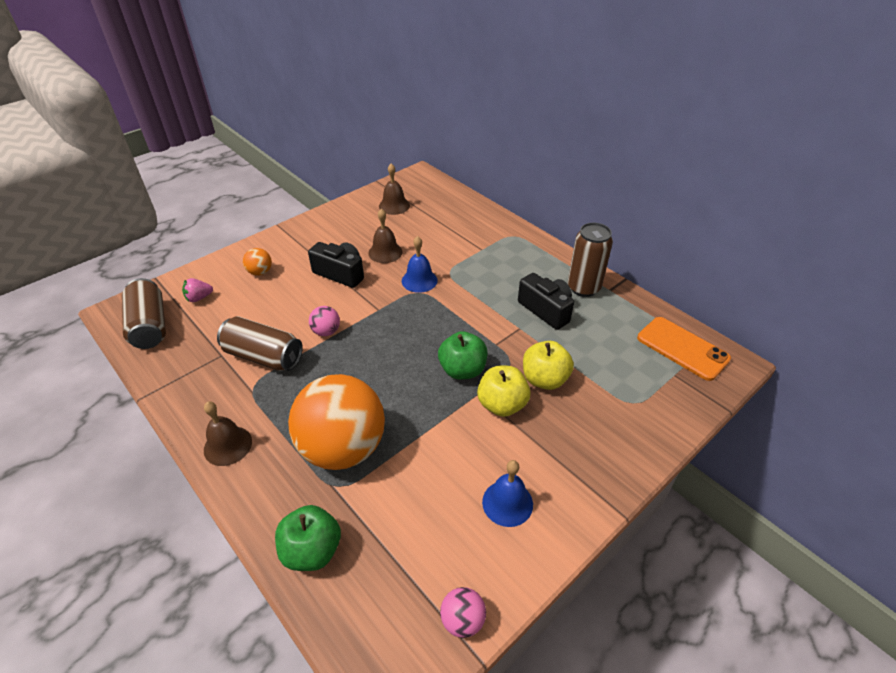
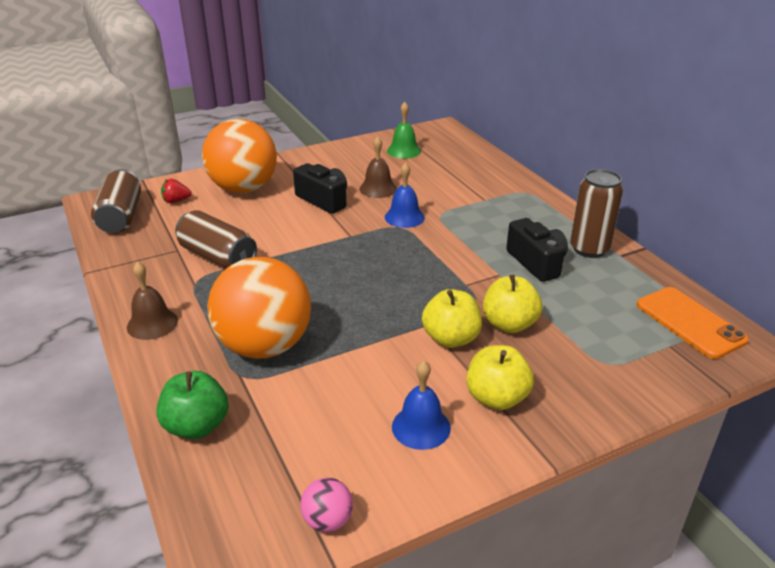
camera: 15 degrees right, 10 degrees down
(199, 298) = (176, 201): pink strawberry -> red strawberry
(260, 272) = (243, 188): orange ball -> orange ball, size x2.49
(326, 331) = (289, 246): pink ball -> none
(394, 205) = (404, 151): brown bell -> green bell
(462, 370) = (419, 301): green apple -> none
(558, 458) = (496, 398): none -> yellow apple

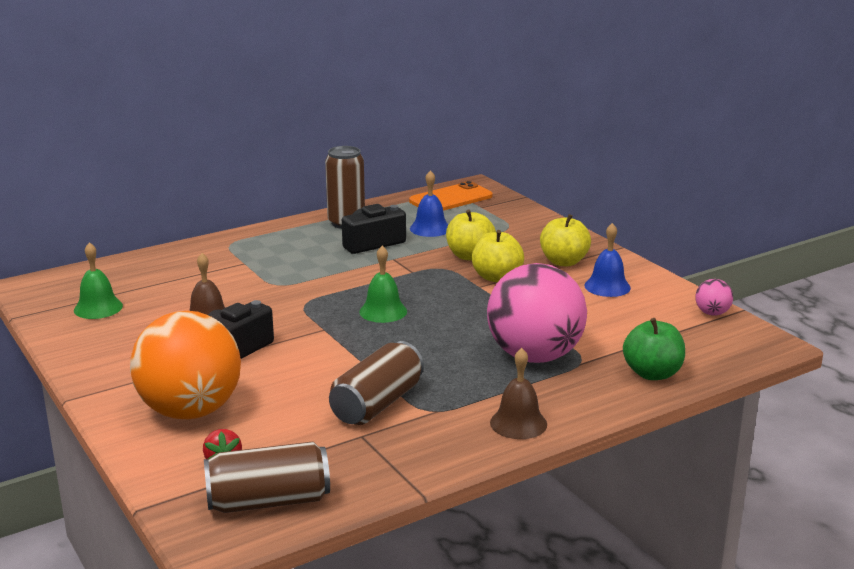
camera: 95 degrees left, 10 degrees down
(264, 346) = (534, 356): orange ball -> pink ball
(378, 264) = (383, 311): none -> green bell
(404, 217) = (282, 302): blue bell -> blue bell (430, 228)

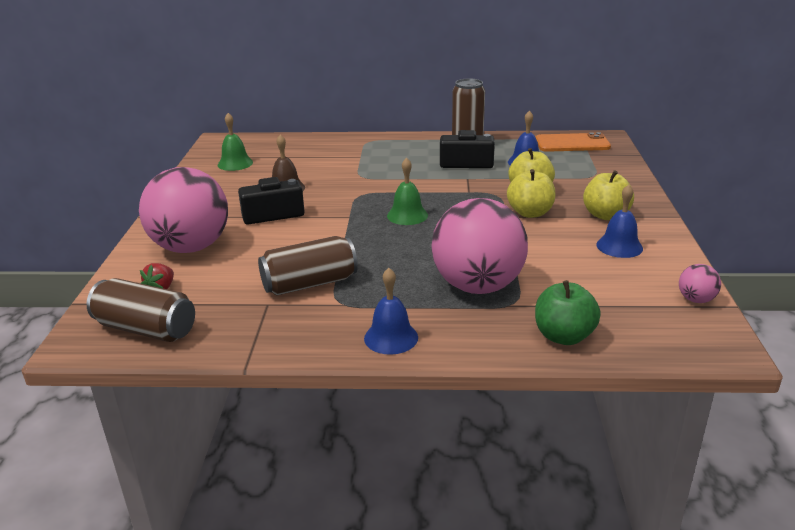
camera: 35 degrees right, 5 degrees up
(190, 411) = (191, 247): orange ball -> pink ball
(518, 423) = (391, 337): brown bell -> blue bell

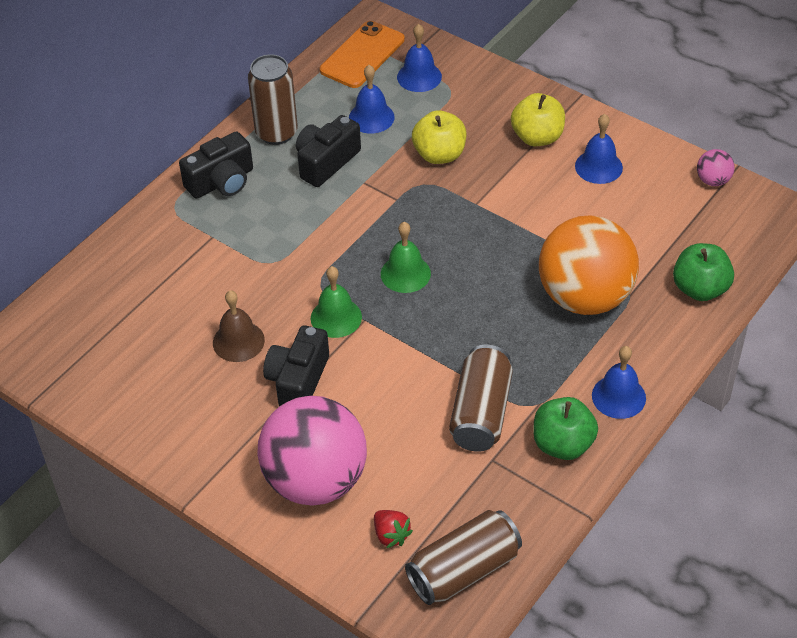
camera: 55 degrees left, 20 degrees up
(235, 163) = (110, 359): green bell -> green bell (336, 317)
(312, 329) = (562, 444): none -> green apple
(406, 145) = (221, 182): none -> black camera
(477, 286) = (585, 297): pink ball -> orange ball
(530, 213) = (485, 183): yellow apple -> none
(586, 163) = (419, 76): none -> blue bell

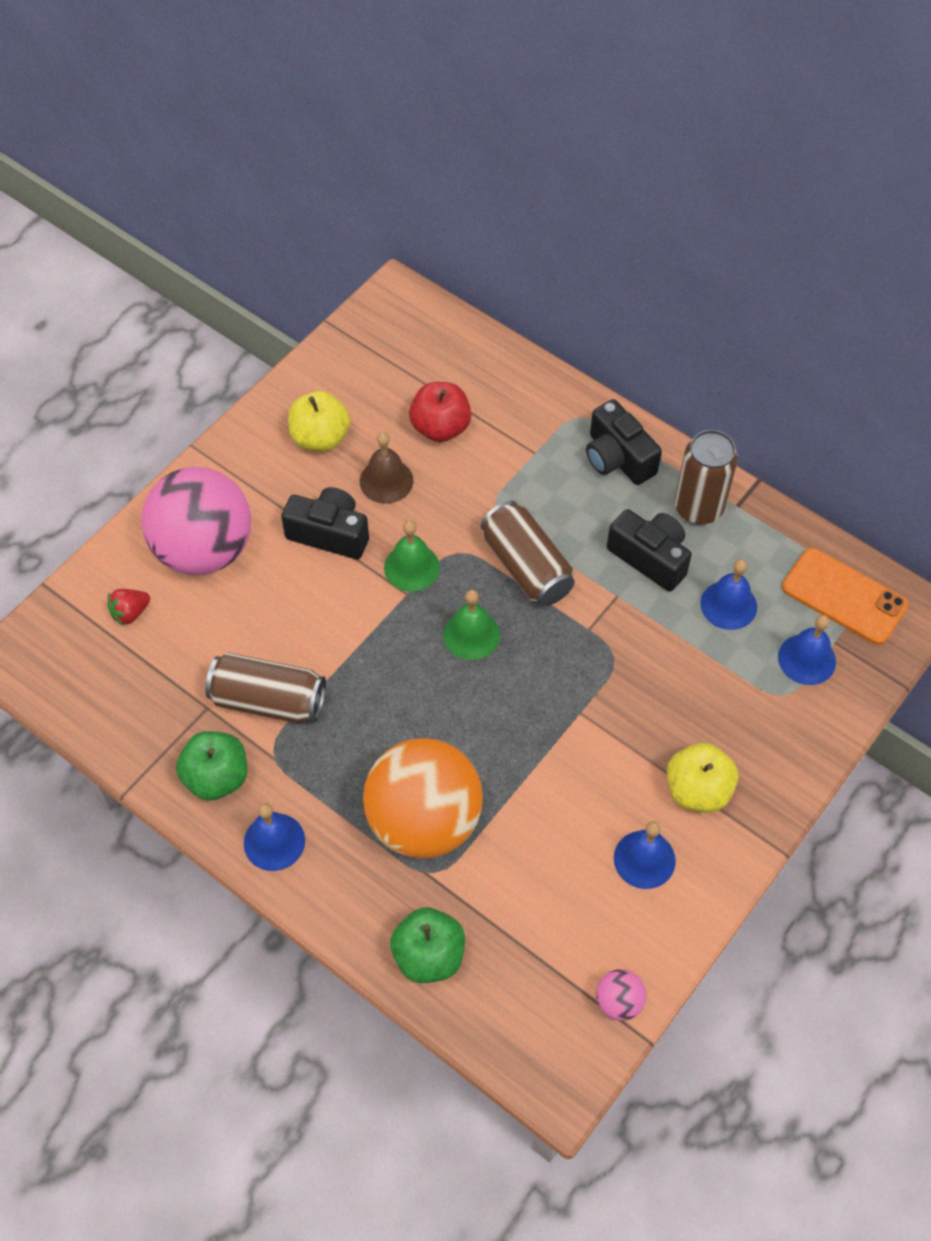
camera: 90 degrees right, 10 degrees up
(178, 304) = (440, 427): none -> red apple
(439, 155) = (664, 676): yellow apple -> yellow apple (320, 438)
(464, 570) = (80, 674): brown can -> brown can (526, 567)

